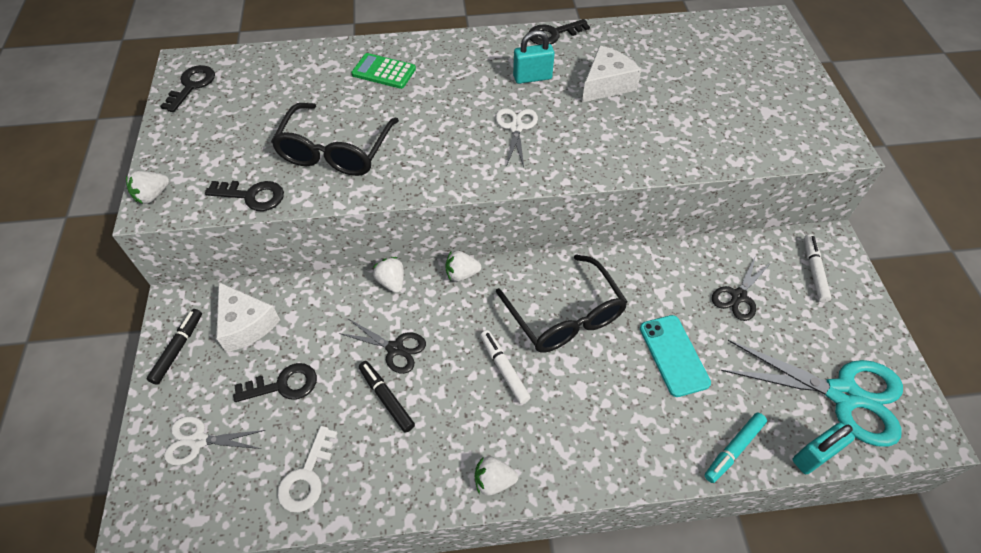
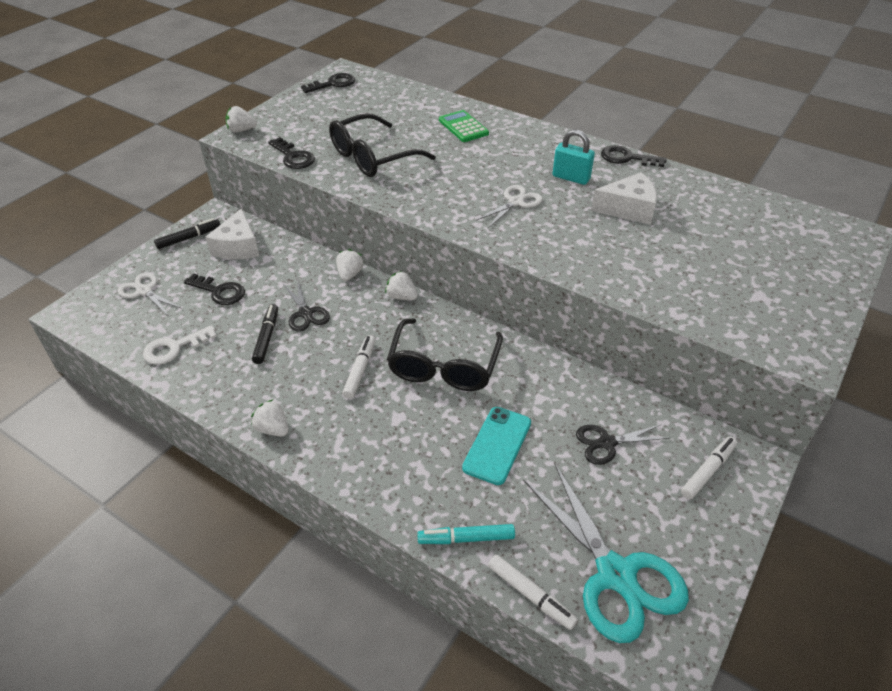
camera: 40 degrees right, 10 degrees down
(814, 456) = (530, 594): turquoise padlock -> white marker

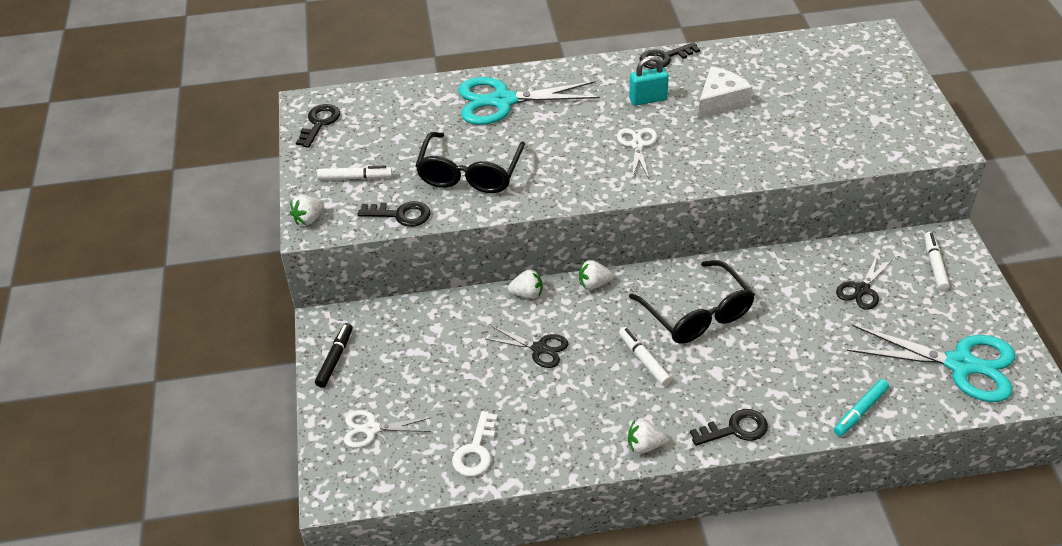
camera: 40 degrees left, 0 degrees up
(219, 291) = (440, 382): black key -> black key (735, 429)
(238, 247) = (394, 336): white cheese -> none
(266, 338) = (538, 389): black marker -> none
(350, 274) = (527, 294): white strawberry -> white strawberry turned 120 degrees clockwise
(463, 127) = (503, 101): green calculator -> turquoise scissors
(497, 445) = (802, 341): turquoise phone -> none
(530, 594) = (933, 413): white marker -> white marker (355, 178)

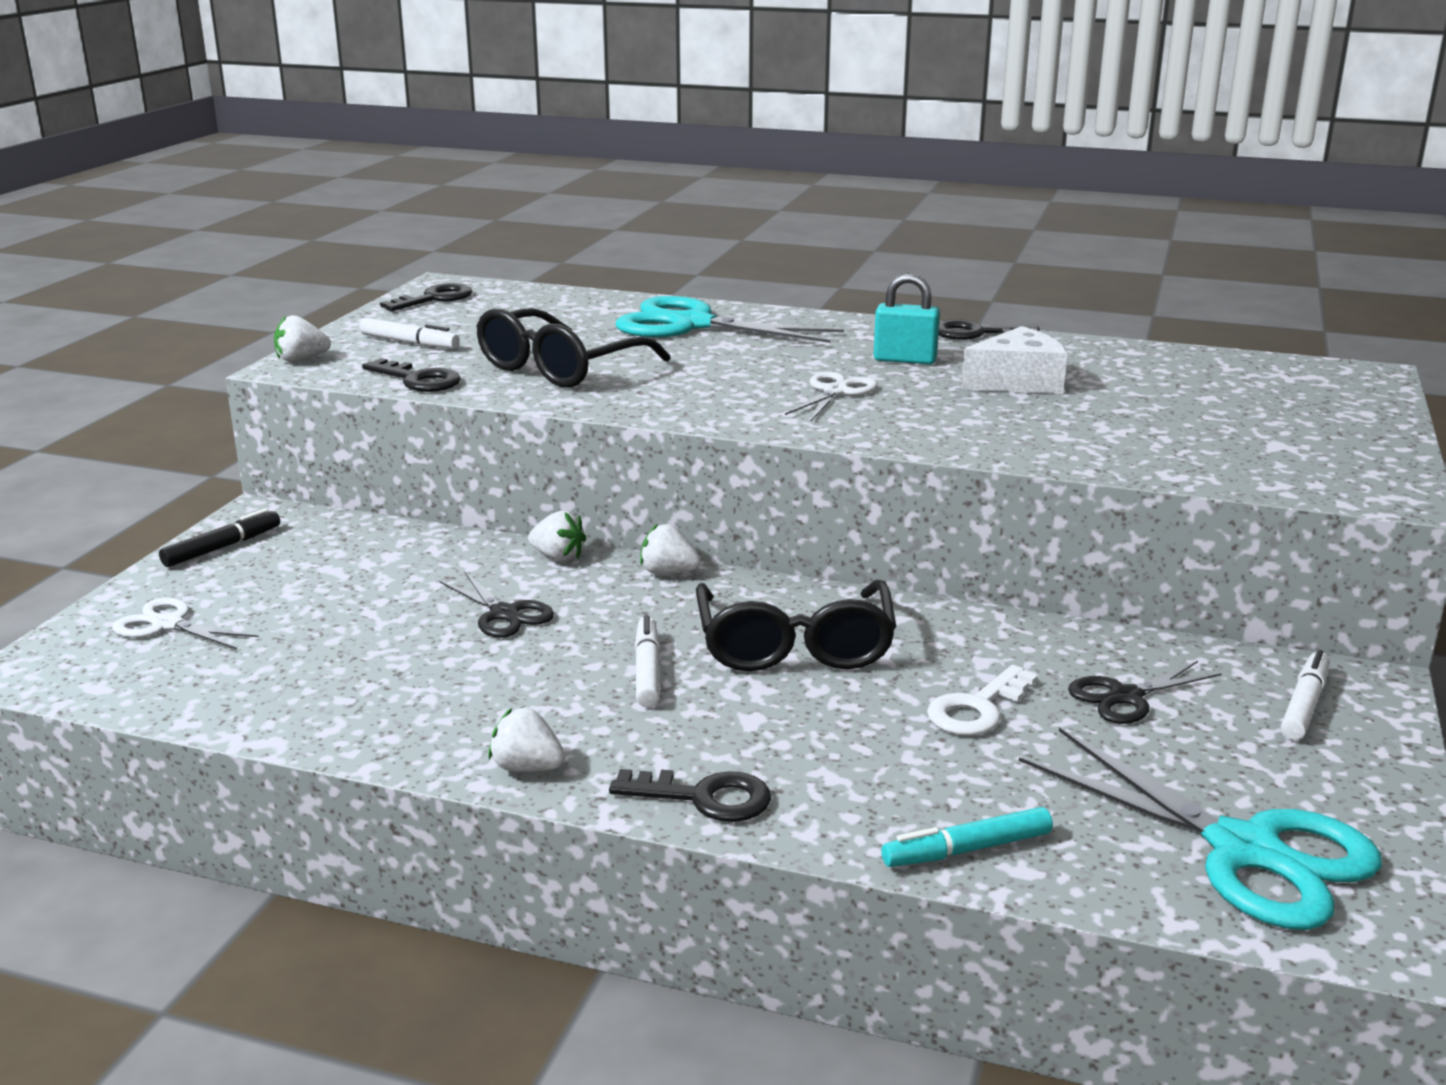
camera: 25 degrees right, 20 degrees down
(476, 450) = (270, 690): white key -> white key (977, 708)

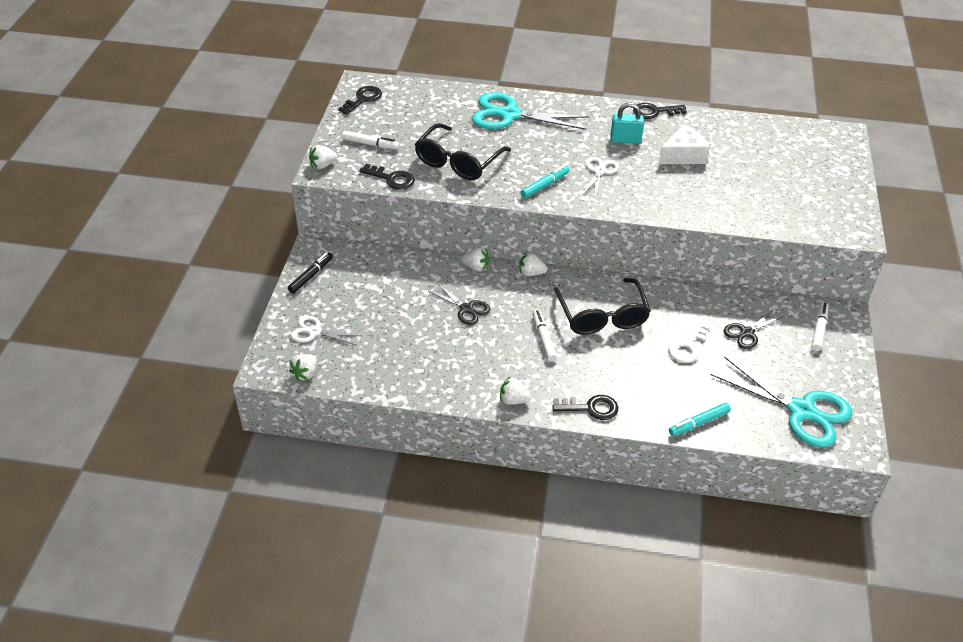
camera: 10 degrees left, 20 degrees up
(98, 686) = (305, 373): none -> white strawberry
(713, 402) = (544, 186): none -> turquoise marker

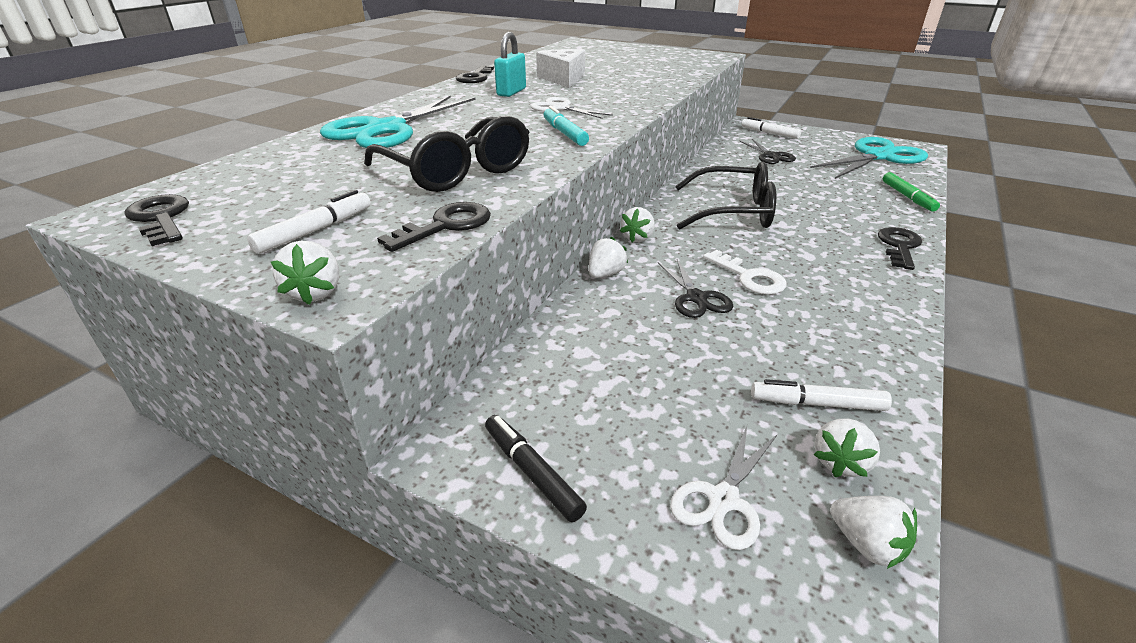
camera: 70 degrees left, 10 degrees down
(466, 309) = (696, 298): black scissors -> black scissors turned 105 degrees clockwise
(513, 400) = (897, 295): white strawberry -> white strawberry (840, 462)
(543, 339) = (770, 252): white marker -> white marker (818, 404)
(688, 346) = (788, 181): white key -> white key (749, 277)
(699, 423) = (907, 197): turquoise marker -> green marker

